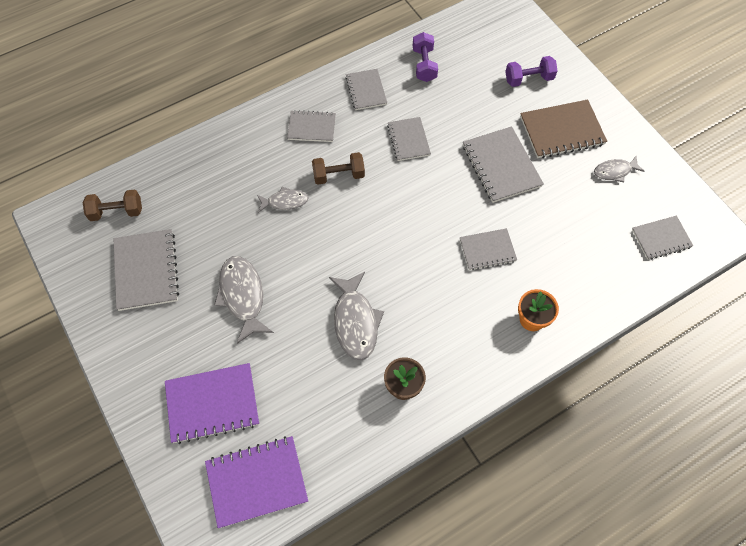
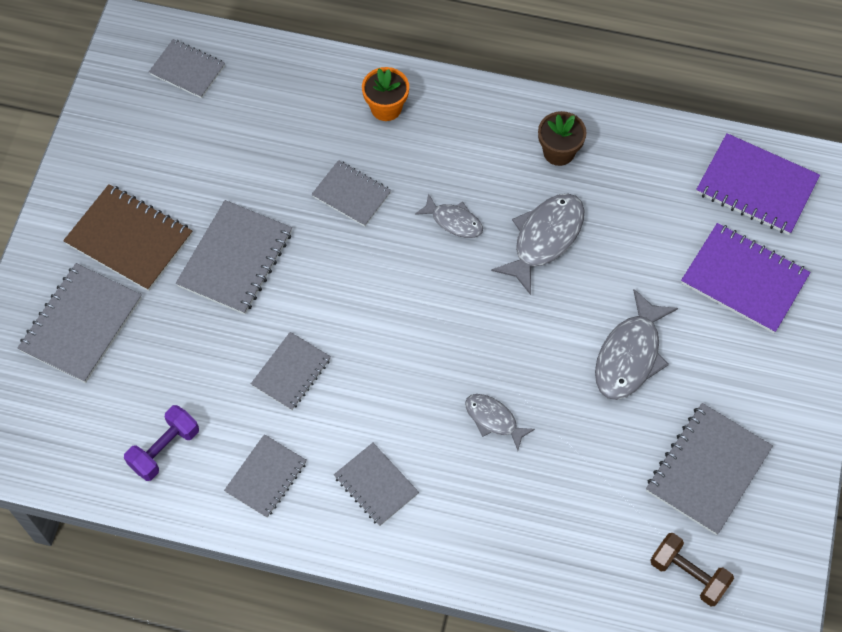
camera: 135 degrees left, 0 degrees up
(338, 175) = (407, 399): brown dumbbell -> none
(528, 79) = (81, 324): purple dumbbell -> grey notebook
(614, 171) = (139, 157): grey fish -> grey fish (454, 221)

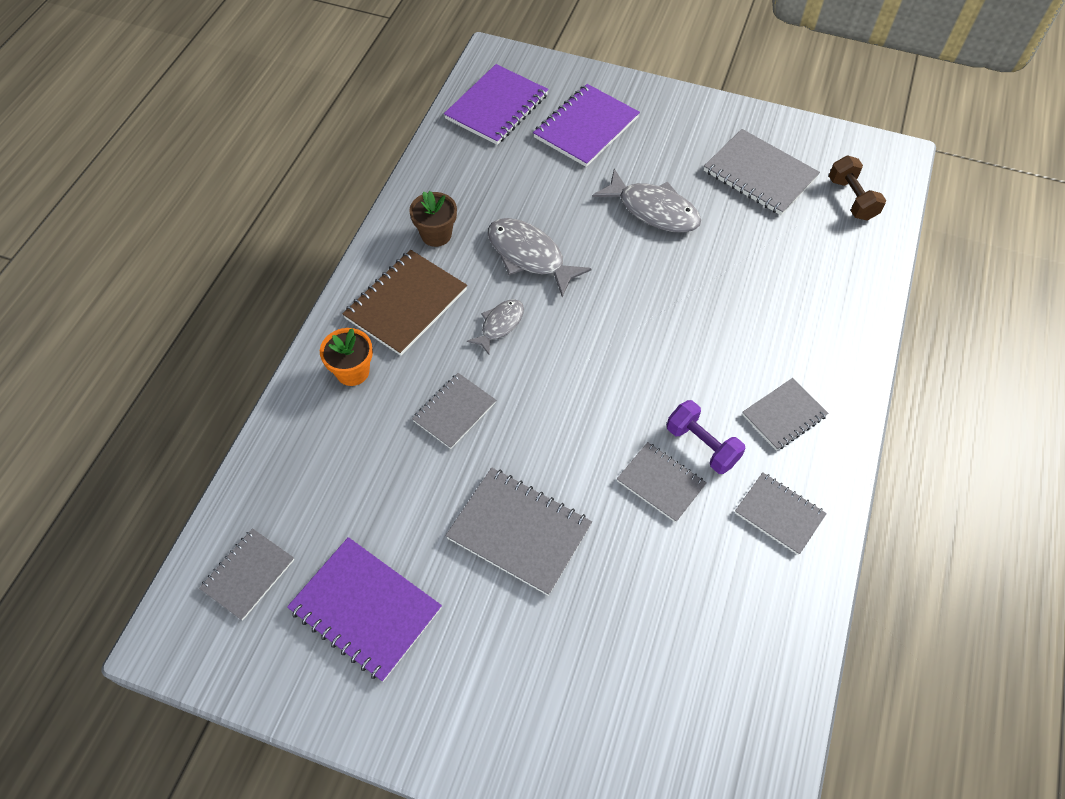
camera: 85 degrees left, 5 degrees down
(81, 324) = (589, 712): grey notebook -> none
(129, 239) = (478, 651): brown notebook -> brown notebook (406, 304)
(161, 155) = (365, 609): none -> purple notebook
(164, 449) = (750, 617): purple dumbbell -> purple dumbbell (702, 445)
(493, 419) = (714, 315): grey fish -> none
(688, 574) = (851, 199): brown dumbbell -> brown dumbbell turned 60 degrees counterclockwise

